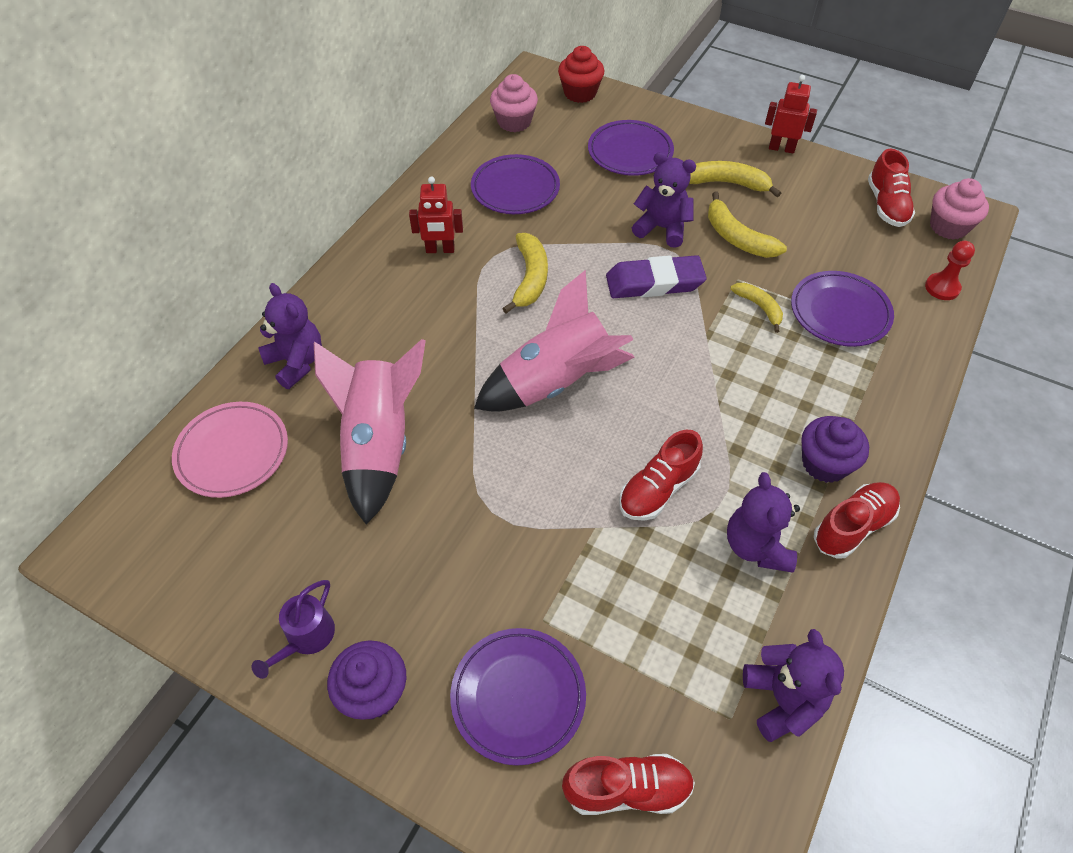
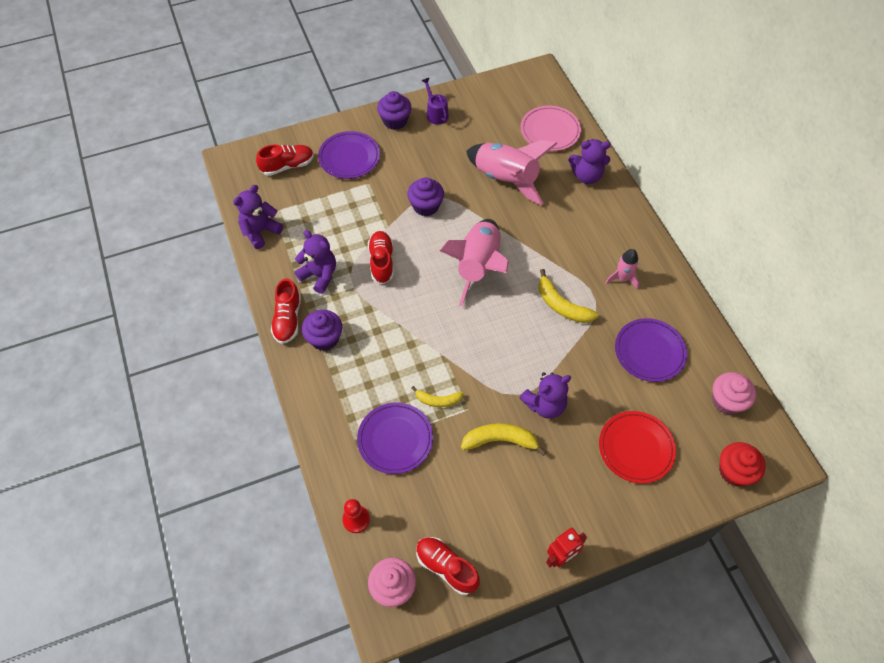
camera: 130 degrees right, 5 degrees up
(440, 250) = (622, 278): red robot -> pink rocket
(515, 507) = (426, 206): none -> purple cupcake
(627, 789) = (287, 166): red shoe -> red shoe turned 150 degrees counterclockwise
(630, 152) = (636, 448): purple plate -> red plate
(654, 282) = (504, 363): purple eraser -> none
(726, 183) = (554, 482): yellow banana -> none
(782, 699) = (260, 231): purple teddy bear -> purple teddy bear turned 105 degrees clockwise

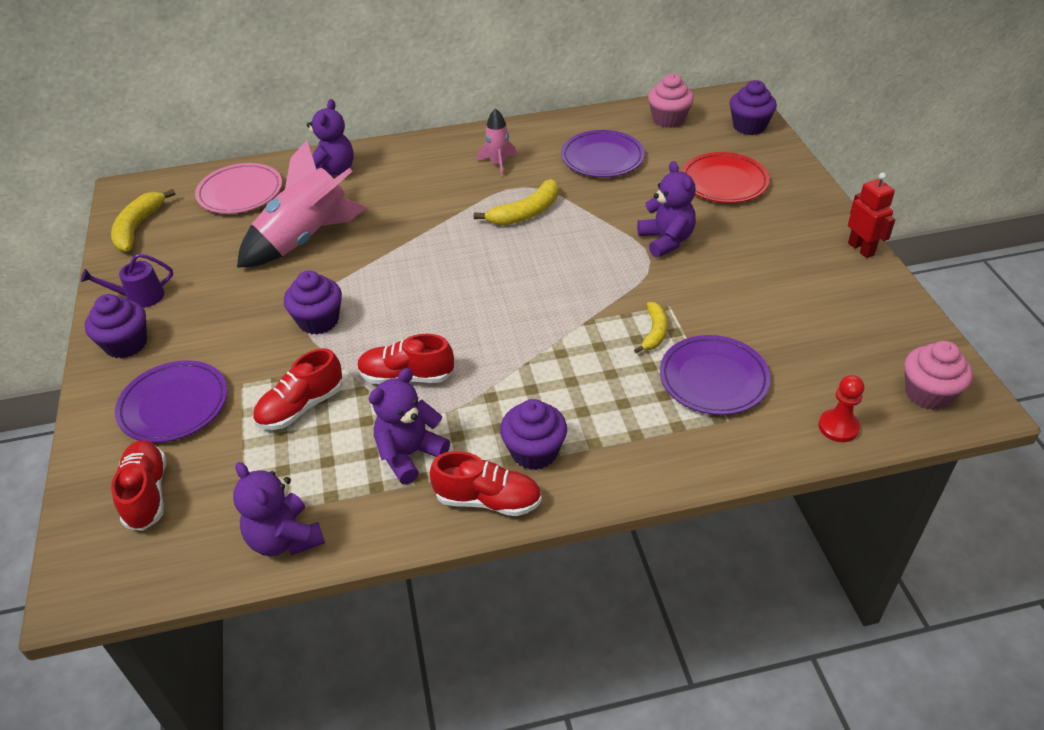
camera: 80 degrees left, 15 degrees down
(446, 567) = (891, 342): red shoe -> red shoe (301, 407)
(478, 266) = (445, 277): pink rocket -> none
(500, 440) = (714, 281): yellow banana -> yellow banana (138, 227)
(734, 471) = (749, 126): red cupcake -> purple cupcake

